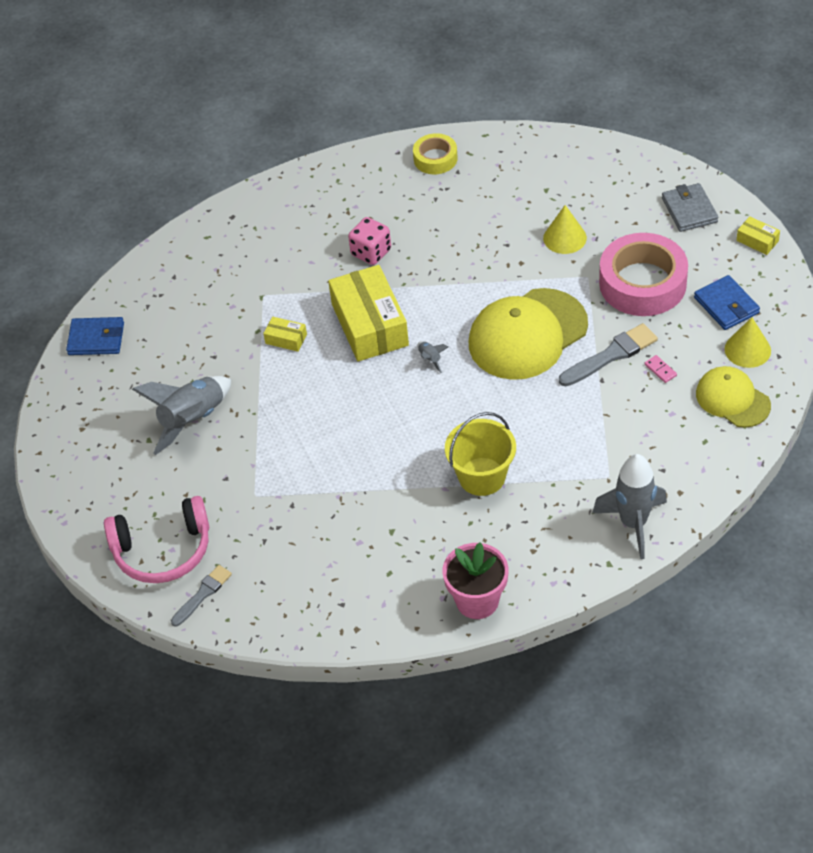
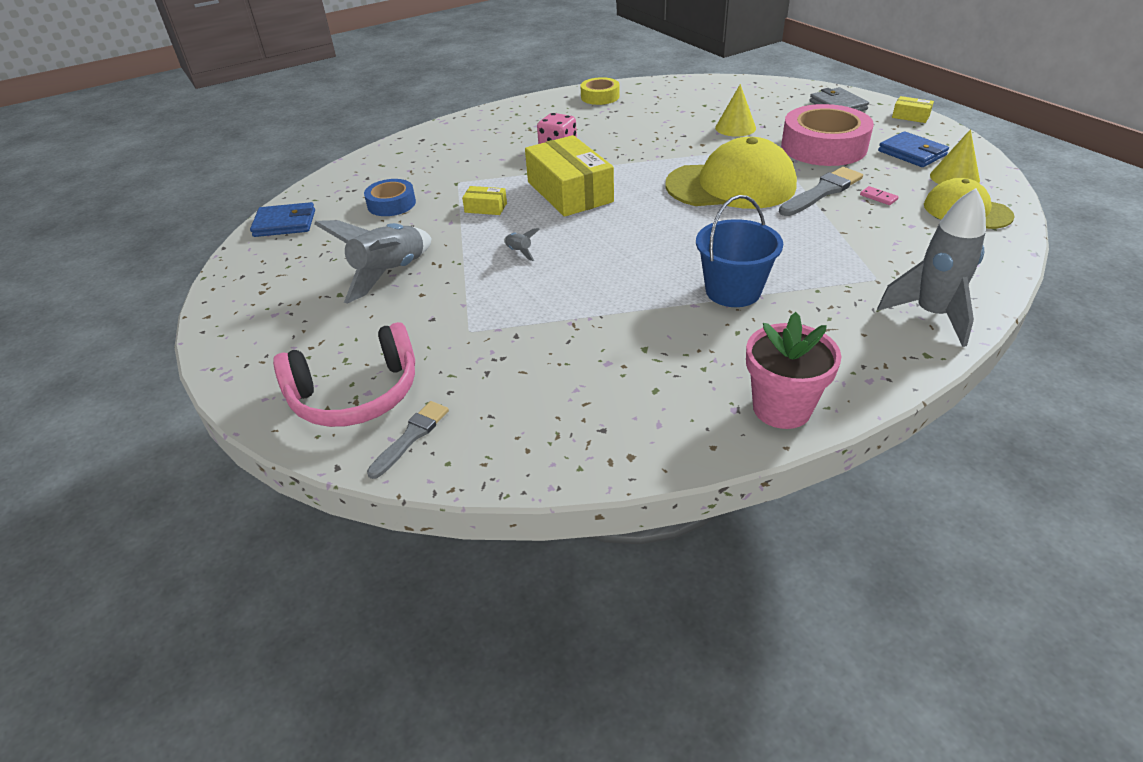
camera: 10 degrees left, 10 degrees down
(197, 322) = (391, 204): none -> blue tape
(430, 359) = (639, 209): grey rocket -> grey rocket (519, 252)
(482, 476) = (733, 291): yellow bucket -> blue bucket
(527, 334) = (731, 185): yellow cap -> yellow cap turned 135 degrees counterclockwise

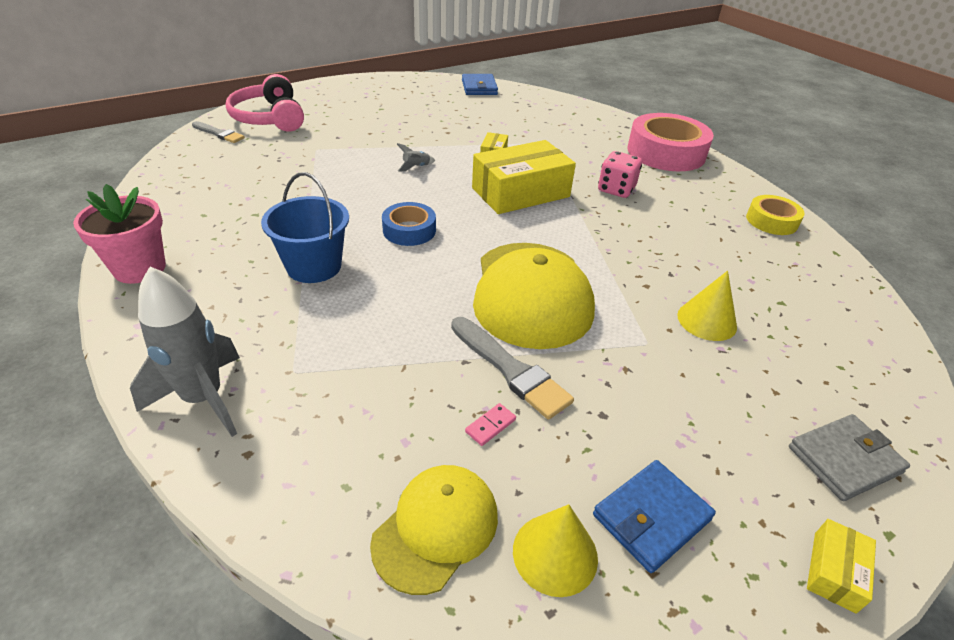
camera: 85 degrees right, 0 degrees up
(390, 274) = (400, 122): grey rocket -> none
(391, 204) = (504, 119): blue tape -> blue tape (409, 230)
(823, 147) = (658, 402): pink tape -> pink tape (666, 152)

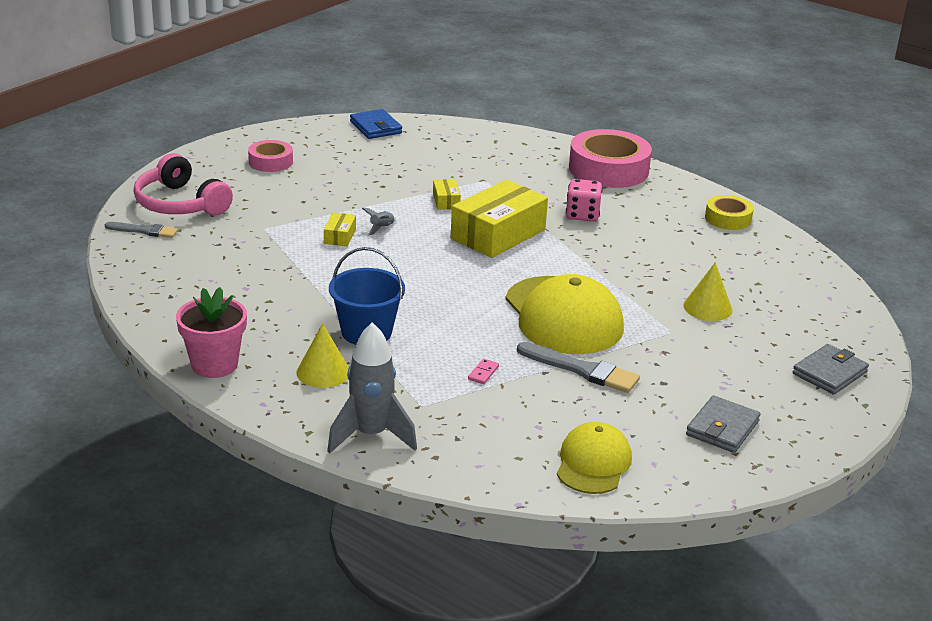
camera: 20 degrees left, 10 degrees down
(372, 99) = (270, 162): none -> pink tape
(409, 230) = (423, 287): blue tape -> none
(490, 426) = (590, 405): pink domino -> pink domino (483, 373)
(555, 553) = (673, 457): yellow cone -> yellow cone (323, 372)
(651, 517) = (722, 428): blue wallet -> grey wallet
(834, 571) = (838, 428): yellow box -> yellow box (340, 236)

